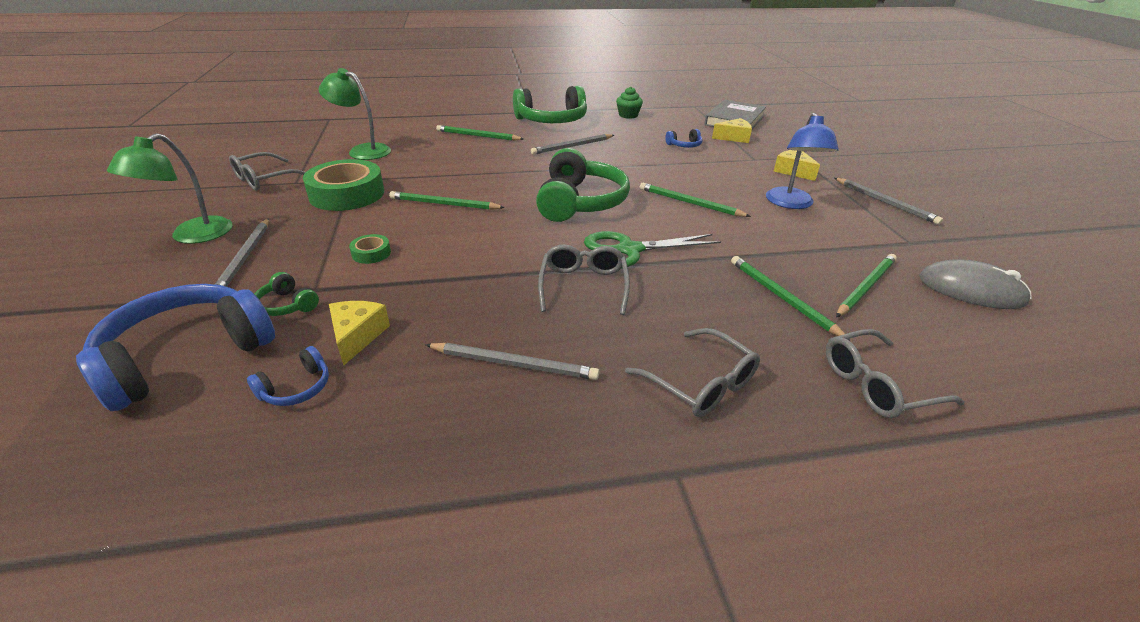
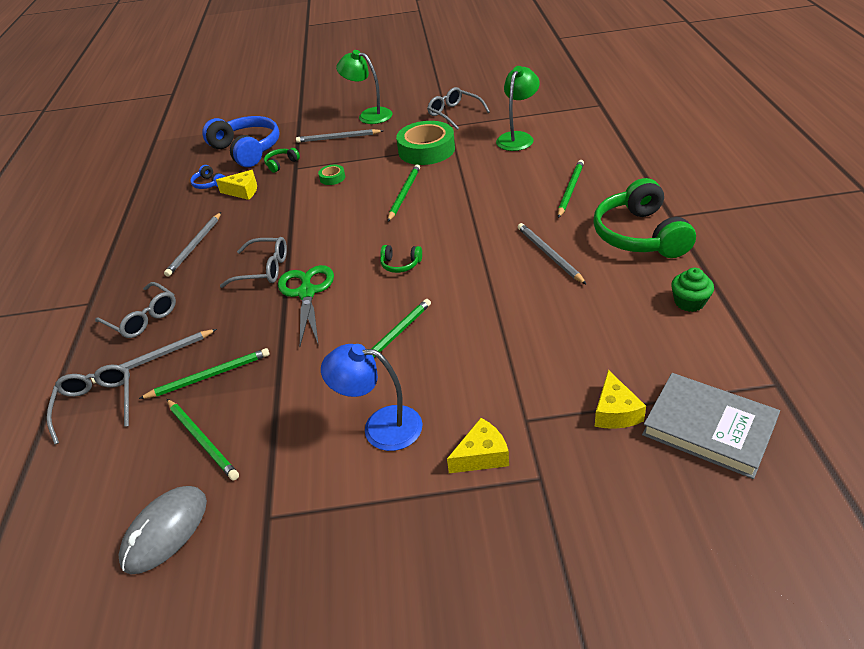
camera: 100 degrees right, 5 degrees up
(580, 202) = (400, 264): green headphones -> green headphones, size x0.43
(684, 145) = (569, 351): blue headphones -> none
(700, 383) = (142, 318): grey glasses -> grey glasses turned 105 degrees counterclockwise
(885, 202) = (372, 536): grey pencil -> grey pencil (154, 358)

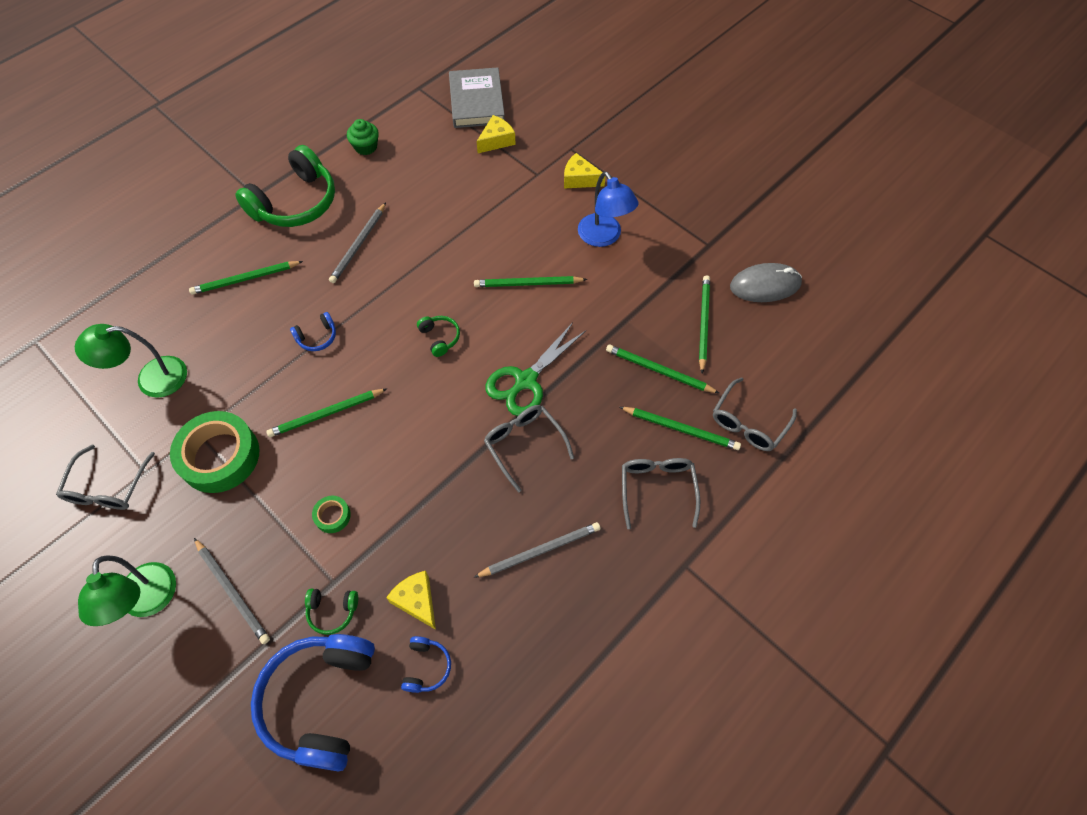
camera: 135 degrees left, 20 degrees up
(154, 358) = (681, 429): grey pencil -> green pencil
(474, 207) = (317, 337): none -> blue headphones

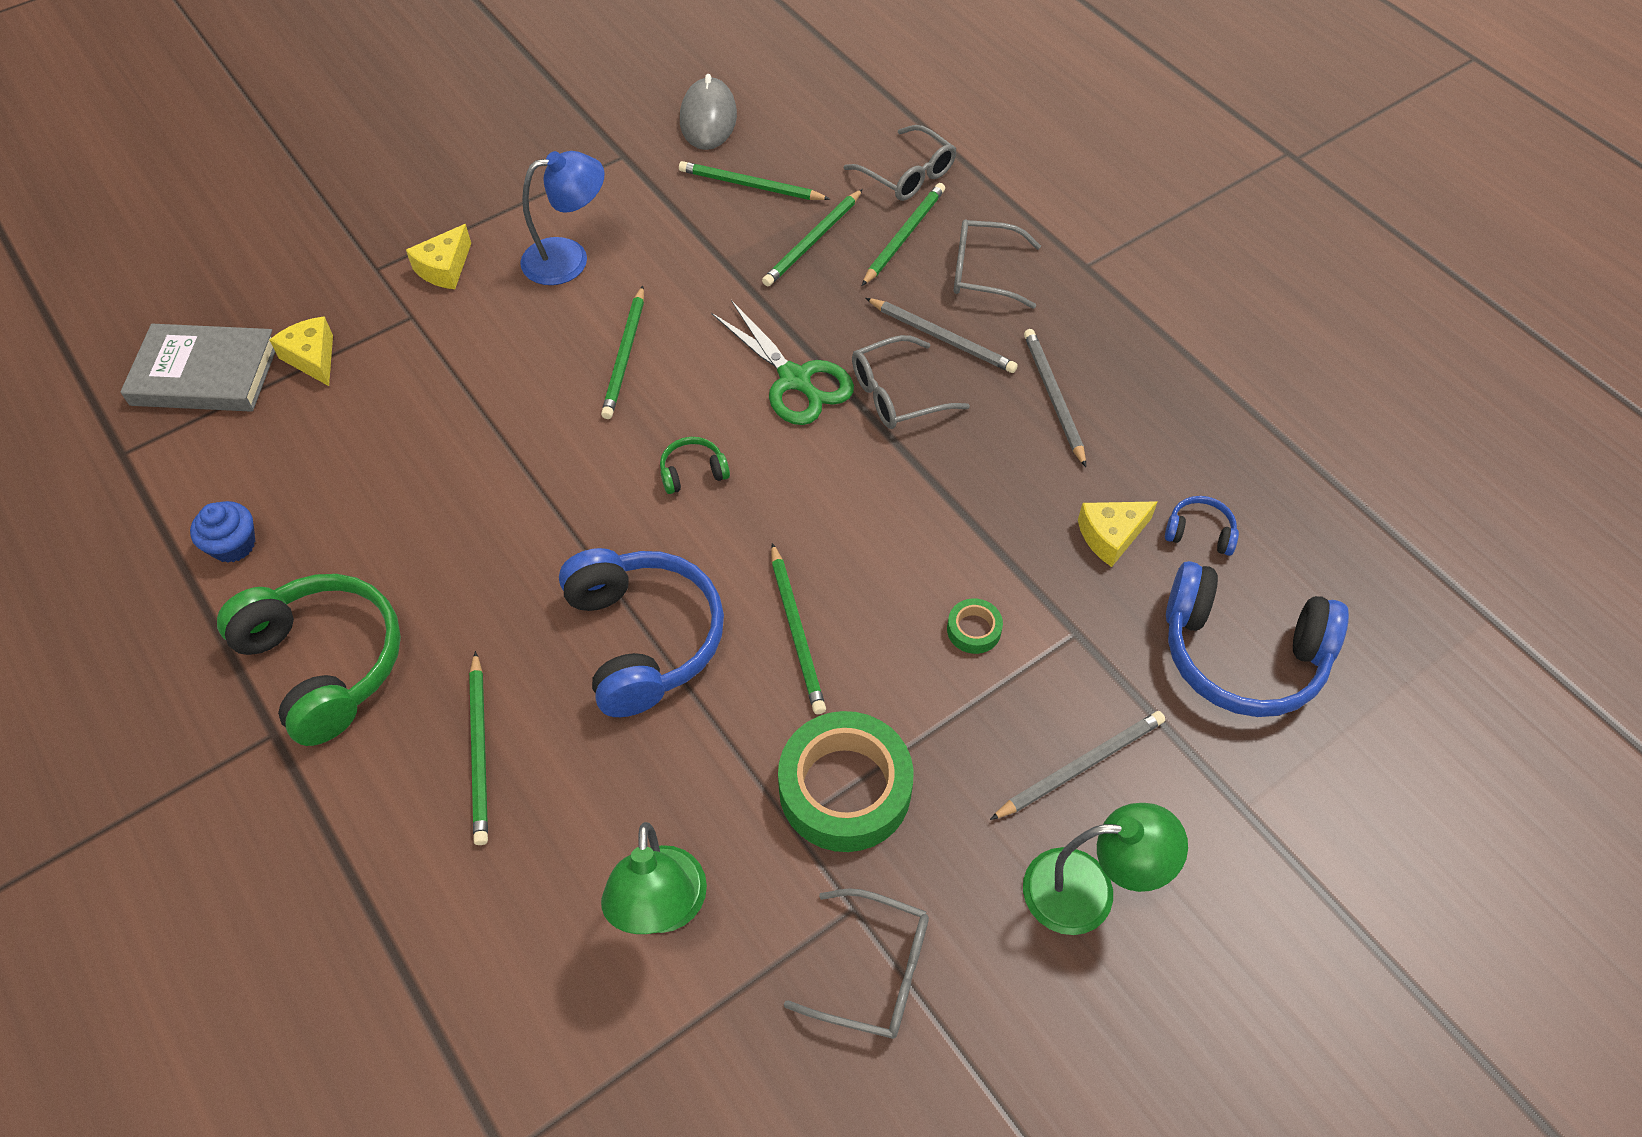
camera: 80 degrees left, 5 degrees down
(317, 337) = (644, 639): blue headphones -> blue headphones, size x2.31
(332, 611) = (1119, 636): green headphones -> none
(359, 245) = (466, 569): grey pencil -> grey pencil (942, 338)
(366, 147) = (233, 545): green cupcake -> blue cupcake

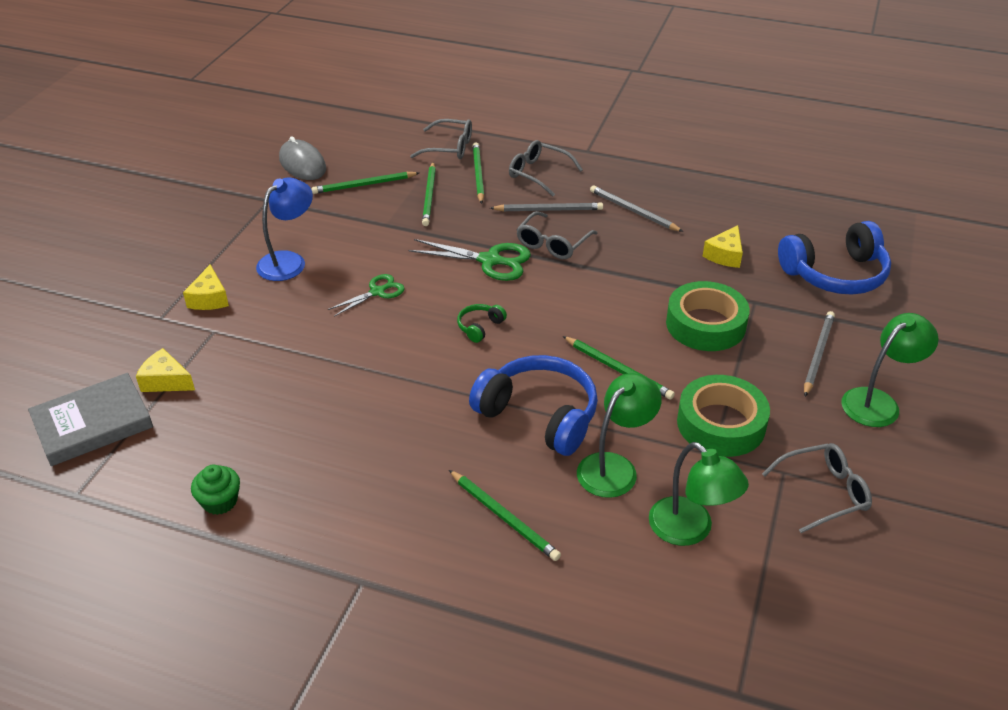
camera: 35 degrees left, 15 degrees down
(233, 545) = (220, 501): blue cupcake -> green cupcake
(325, 663) = (355, 528): green headphones -> none
(625, 356) = (377, 292): green pencil -> green scissors
(660, 766) = (614, 467): none -> green lamp
(973, 630) = (705, 324): green tape -> green tape, size x2.28
(984, 272) = (538, 173): grey glasses -> grey glasses turned 60 degrees clockwise
(1199, 532) = (763, 235): blue headphones -> none

